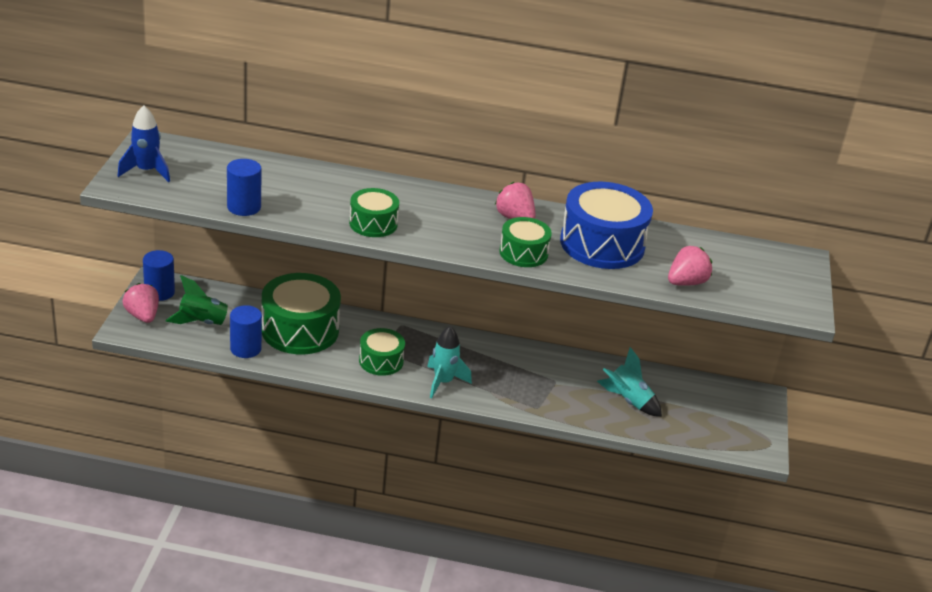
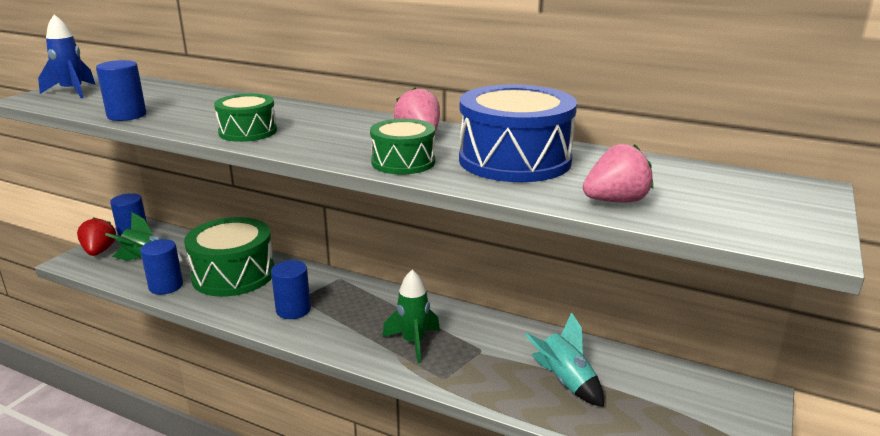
camera: 20 degrees right, 10 degrees down
(143, 316) = (99, 251): pink strawberry -> red strawberry
(381, 361) = (293, 310): green drum -> blue cylinder
(443, 382) = (347, 337): turquoise rocket -> none
(499, 381) = (413, 342): none -> green rocket

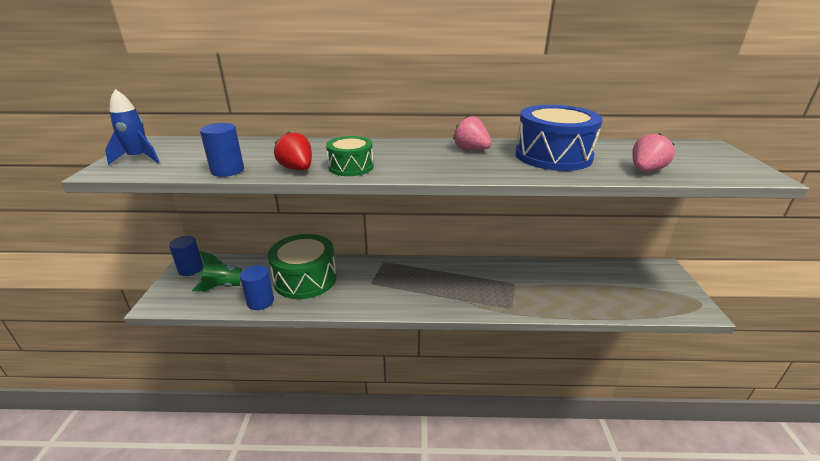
camera: 25 degrees left, 5 degrees up
(99, 251) = (173, 290): red strawberry -> red strawberry (297, 169)
(293, 310) = (374, 292): blue cylinder -> none
(403, 162) = (493, 169): green drum -> none
(413, 342) = (472, 291): green rocket -> none
(565, 382) = (575, 289): turquoise rocket -> none

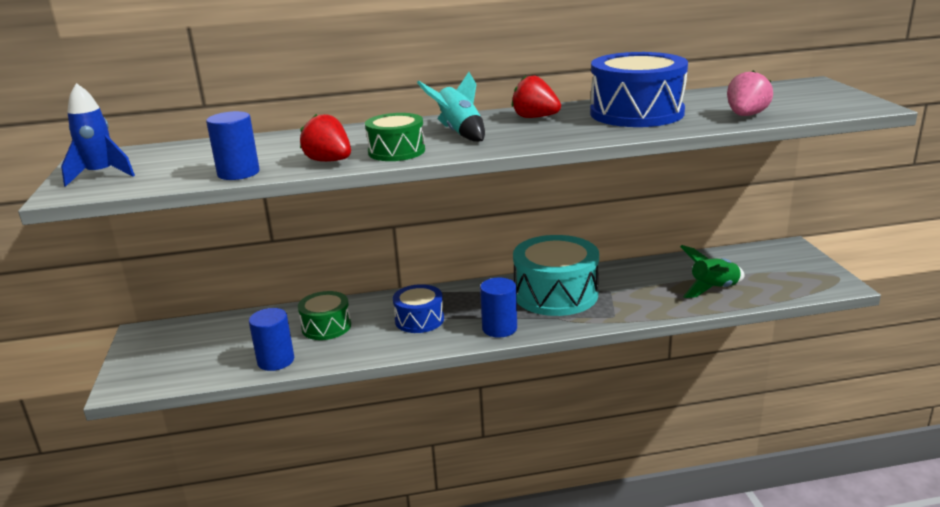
camera: 10 degrees left, 5 degrees down
(191, 269) = (150, 340): blue cylinder -> blue cylinder (499, 328)
(225, 286) = (214, 352): green rocket -> green rocket (713, 289)
(305, 279) = (326, 326): green drum -> green drum, size x0.56
(369, 285) = (419, 320): none -> blue drum
(407, 156) = (459, 133): none -> turquoise rocket
(471, 149) = (535, 117): pink strawberry -> red strawberry
(473, 280) = (556, 294): none -> turquoise drum

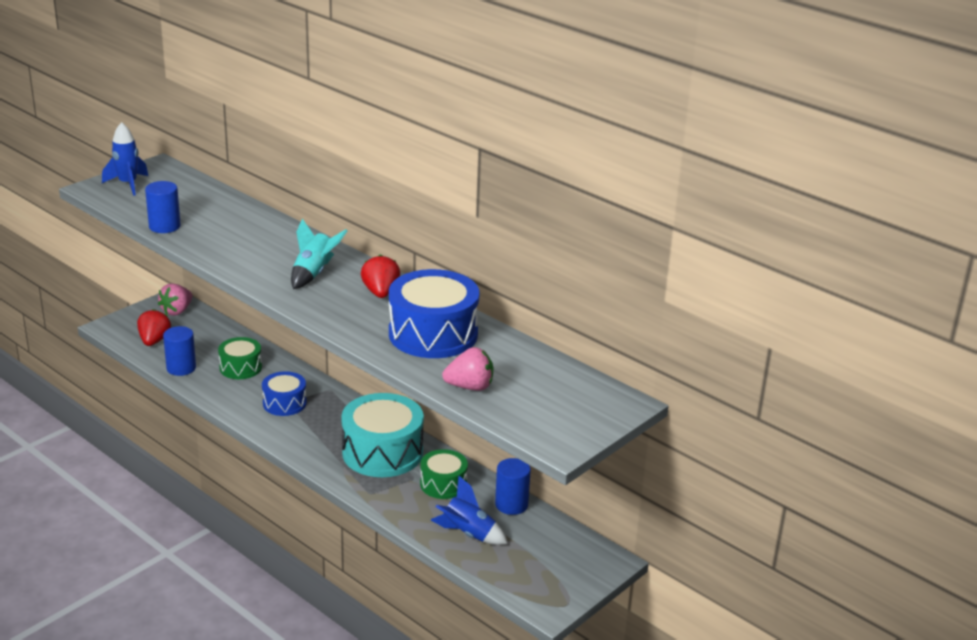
camera: 50 degrees right, 5 degrees up
(168, 335) = (177, 311): none -> pink strawberry
(329, 161) = (211, 248): red strawberry -> red strawberry (154, 341)
(396, 151) = (250, 264): green drum -> green drum (443, 484)
(499, 328) = (303, 444): blue cylinder -> blue cylinder (511, 504)
(713, 289) = (468, 534): green rocket -> blue rocket

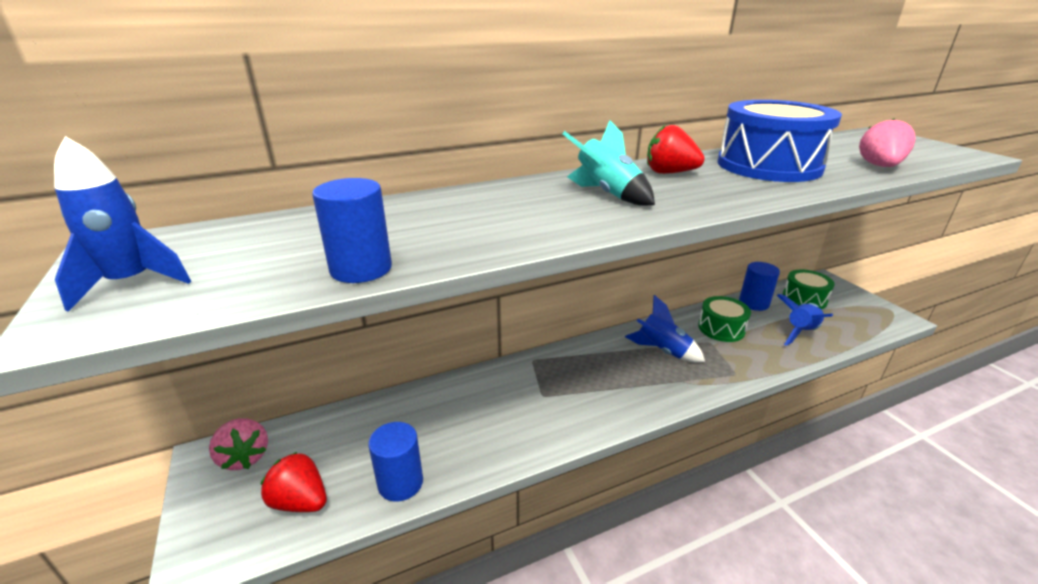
camera: 65 degrees left, 0 degrees up
(240, 367) = (442, 420): green drum -> green drum (804, 299)
(284, 403) = (543, 399): blue drum -> none
(382, 452) = (662, 351): turquoise drum -> blue rocket

